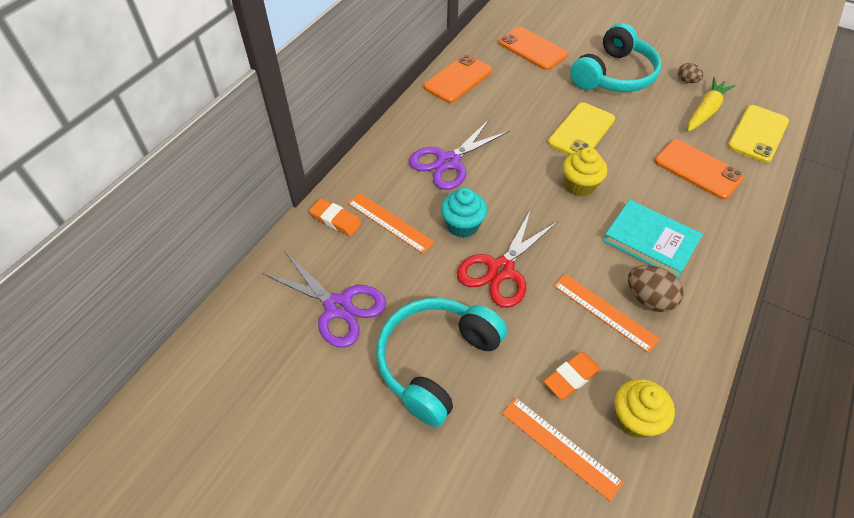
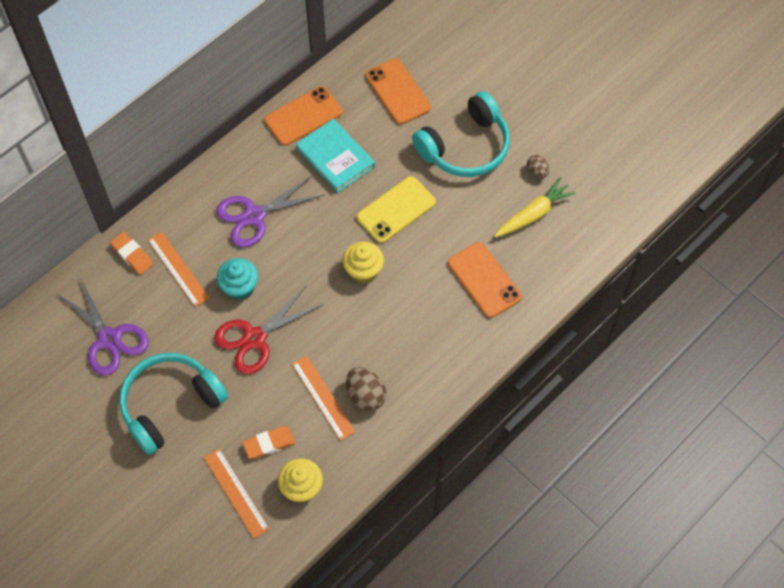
camera: 15 degrees right, 10 degrees up
(650, 241) = (397, 343): turquoise book -> turquoise book (335, 158)
(758, 134) = (568, 254): yellow phone -> none

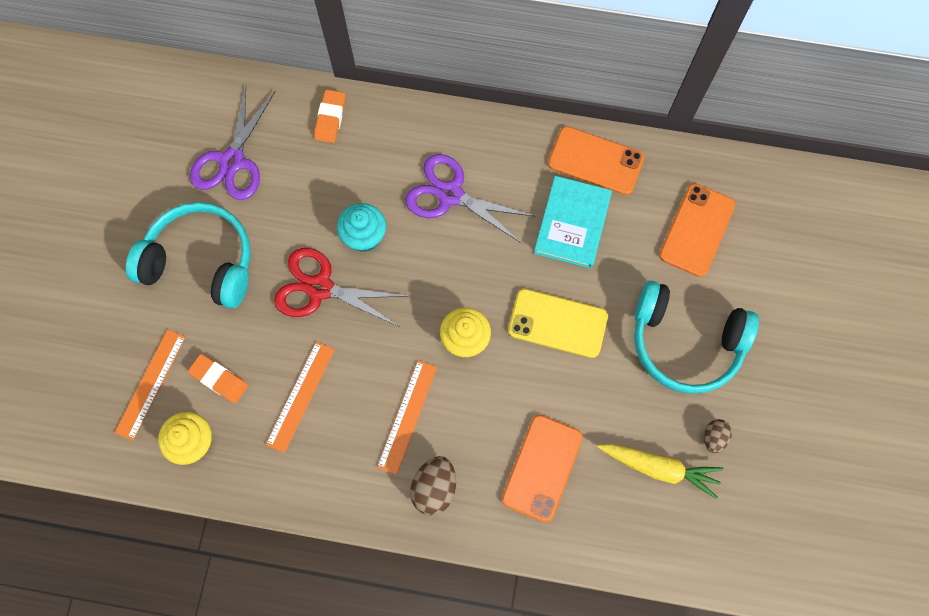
camera: 55 degrees right, 10 degrees up
(178, 268) = (345, 168): orange ruler -> orange ruler (407, 416)
(365, 395) = (329, 436): brown egg -> brown egg (434, 488)

